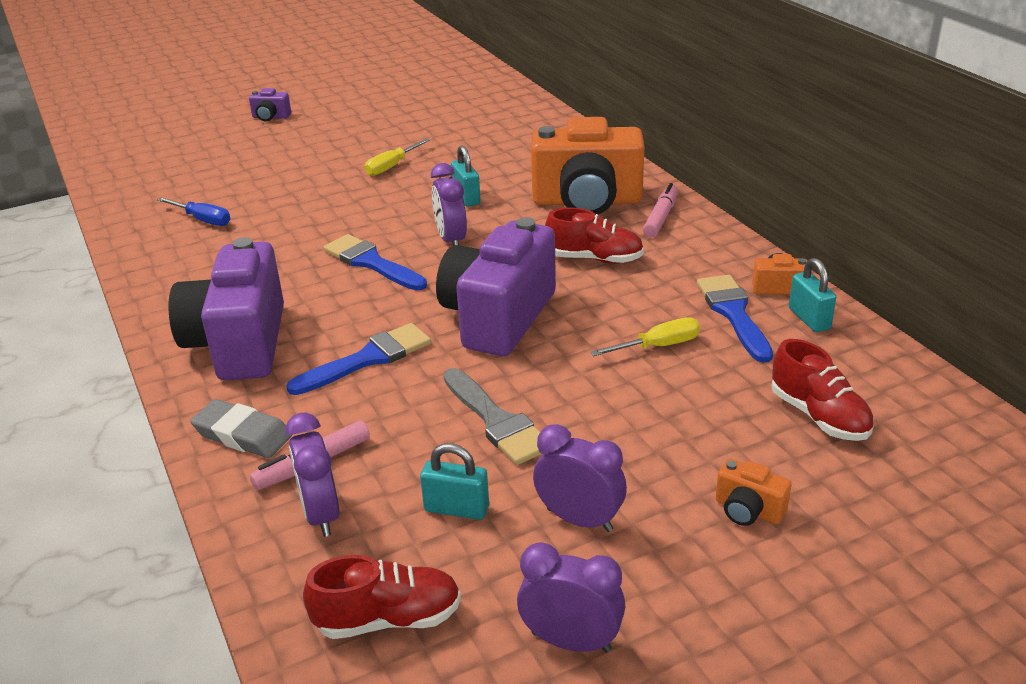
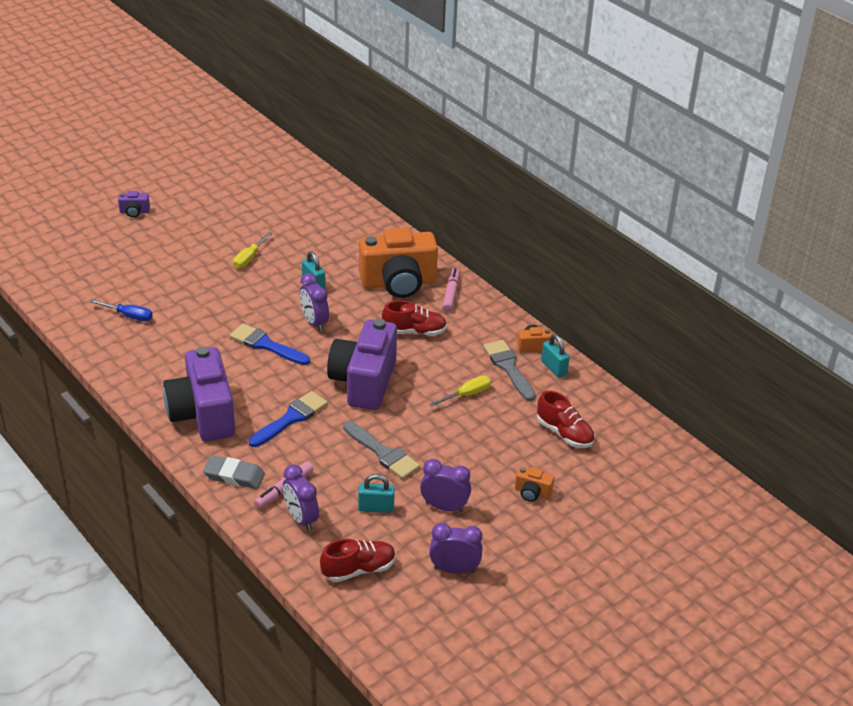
camera: 15 degrees left, 5 degrees up
(733, 314) = (508, 368): blue brush -> grey brush

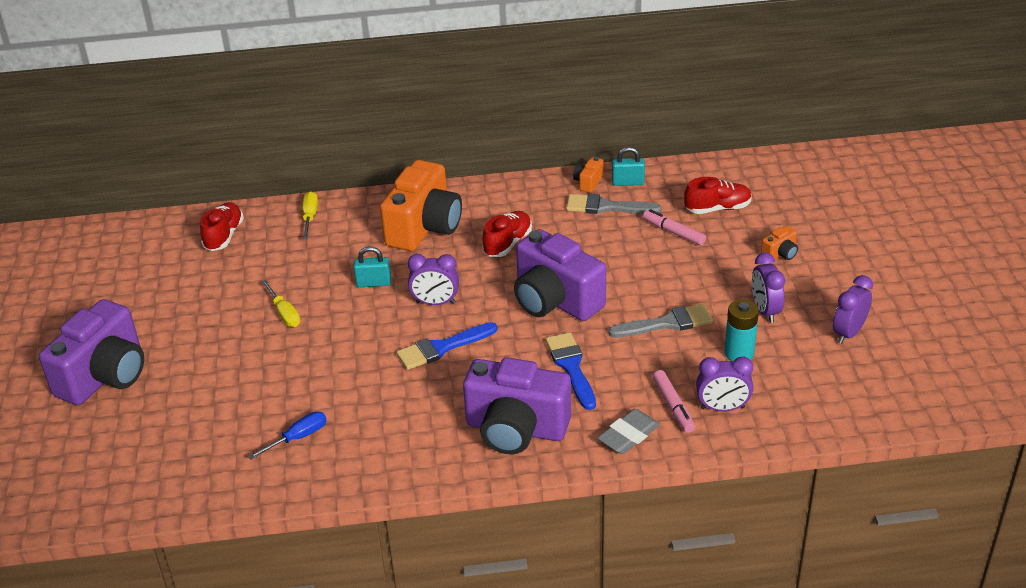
camera: 55 degrees left, 0 degrees up
(134, 212) = (105, 376): purple camera -> purple camera, size x2.43
(359, 569) = (814, 392): red shoe -> red shoe (224, 236)
(376, 508) = (739, 353): turquoise padlock -> turquoise battery
(444, 507) = (765, 311): purple clock -> purple clock turned 60 degrees counterclockwise
(451, 294) = (472, 202): pink marker -> pink marker (673, 232)
(467, 394) = (624, 244): yellow screwdriver -> yellow screwdriver (310, 216)

